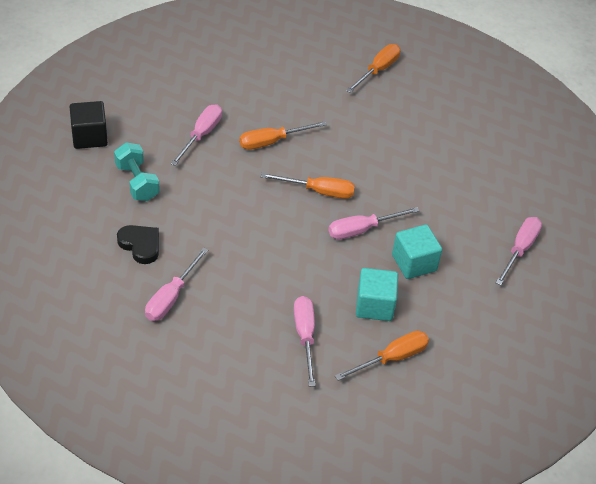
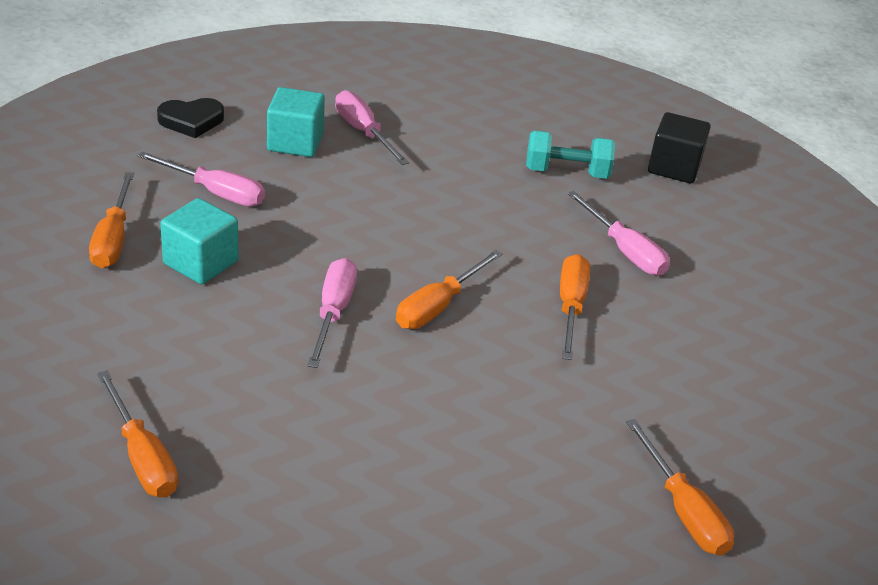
camera: 120 degrees right, 10 degrees down
(140, 245) = (459, 140): black heart -> black heart (191, 121)
(414, 263) = (230, 331): turquoise cube -> turquoise cube (295, 142)
(520, 249) = (142, 457): pink screwdriver -> orange screwdriver

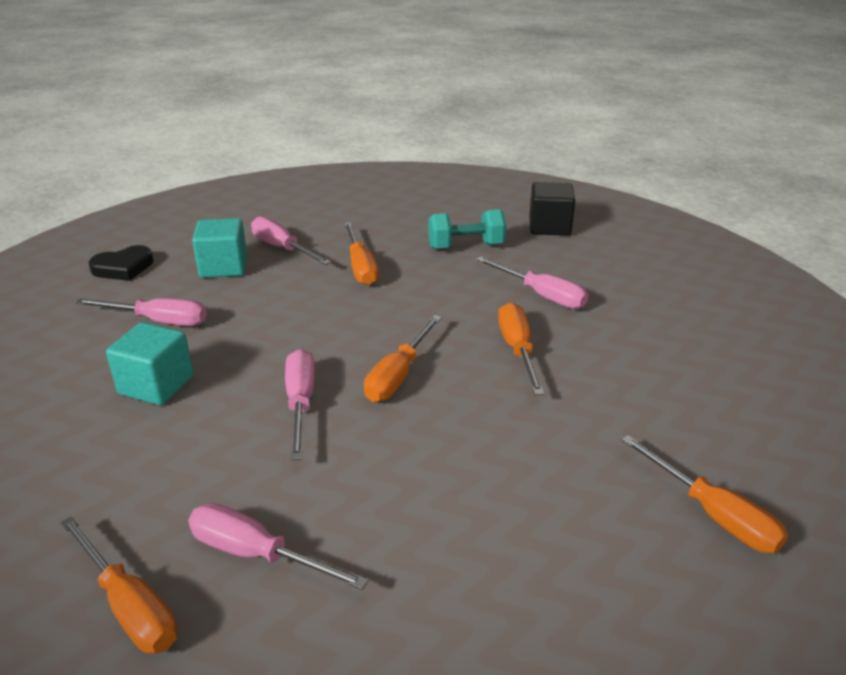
camera: 10 degrees left, 5 degrees down
(113, 239) = (62, 382): orange screwdriver -> orange screwdriver (360, 267)
(257, 441) = (257, 554): none -> pink screwdriver

